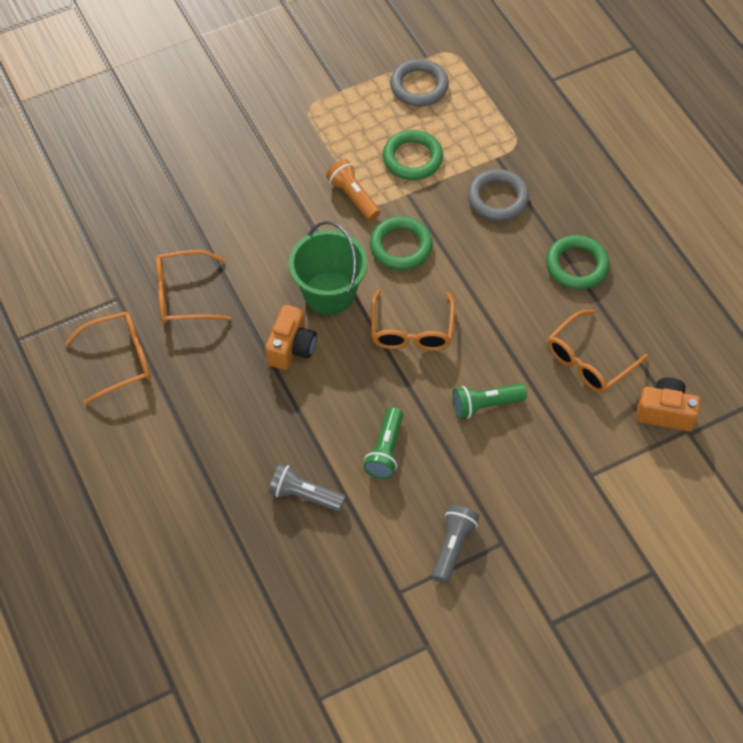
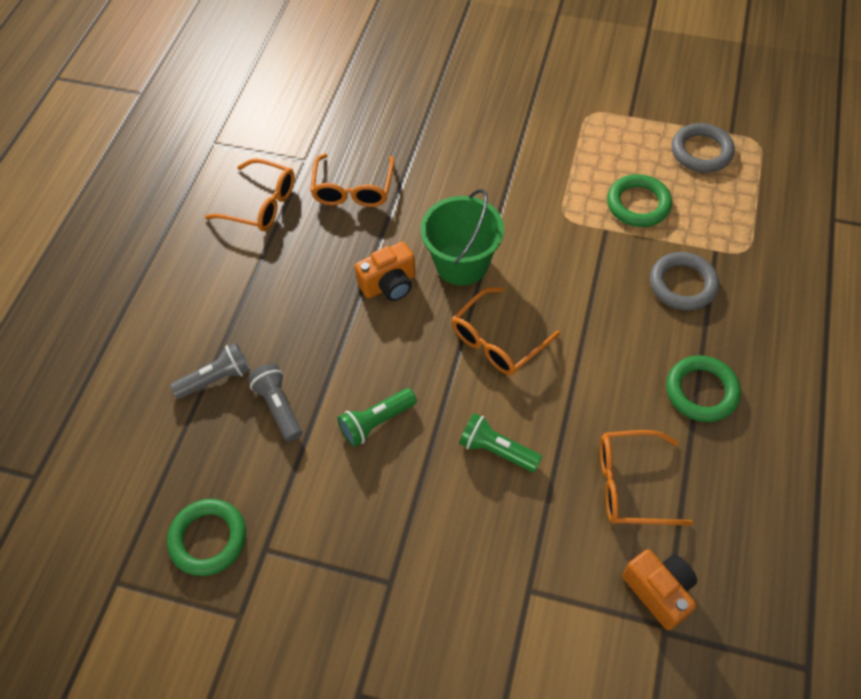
camera: 45 degrees right, 0 degrees up
(183, 295) = (353, 189): orange glasses -> orange glasses turned 120 degrees counterclockwise
(353, 197) = (557, 202): orange flashlight -> none
(401, 246) = (557, 267): green ring -> green ring (208, 539)
(453, 547) = (346, 549): grey flashlight -> grey flashlight (216, 379)

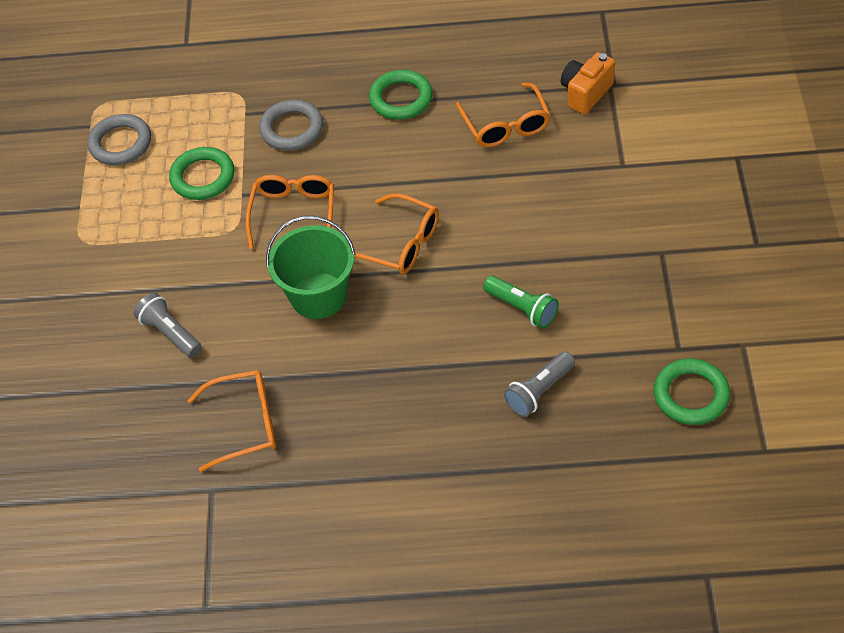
camera: 105 degrees left, 5 degrees down
(216, 379) = (531, 458): grey flashlight -> grey flashlight (170, 333)
(261, 204) = (291, 510): orange glasses -> orange glasses (293, 214)
(389, 284) = (364, 348): orange camera -> none
(497, 450) = (512, 215): green flashlight -> none

